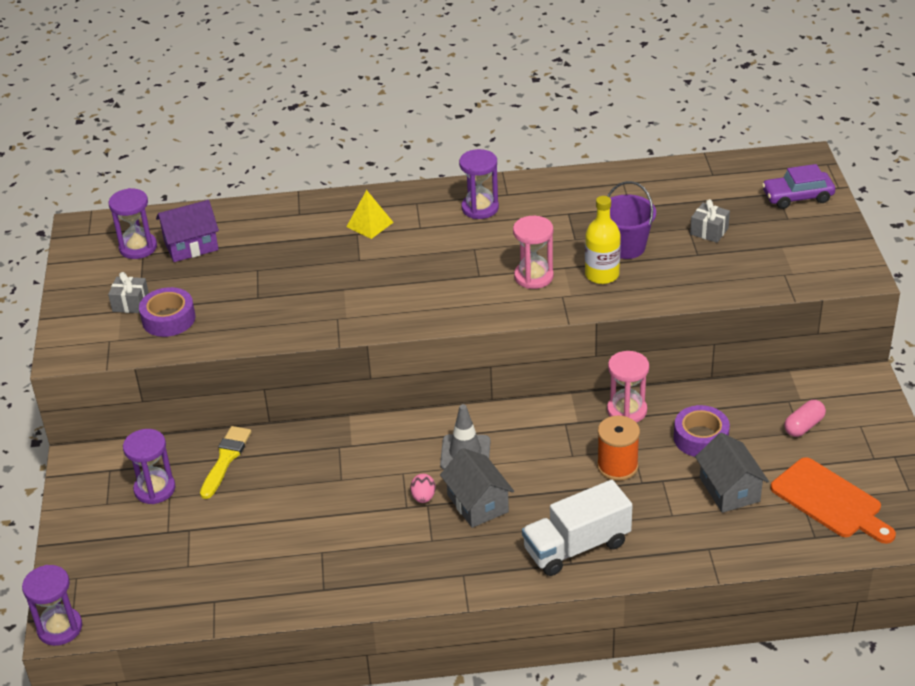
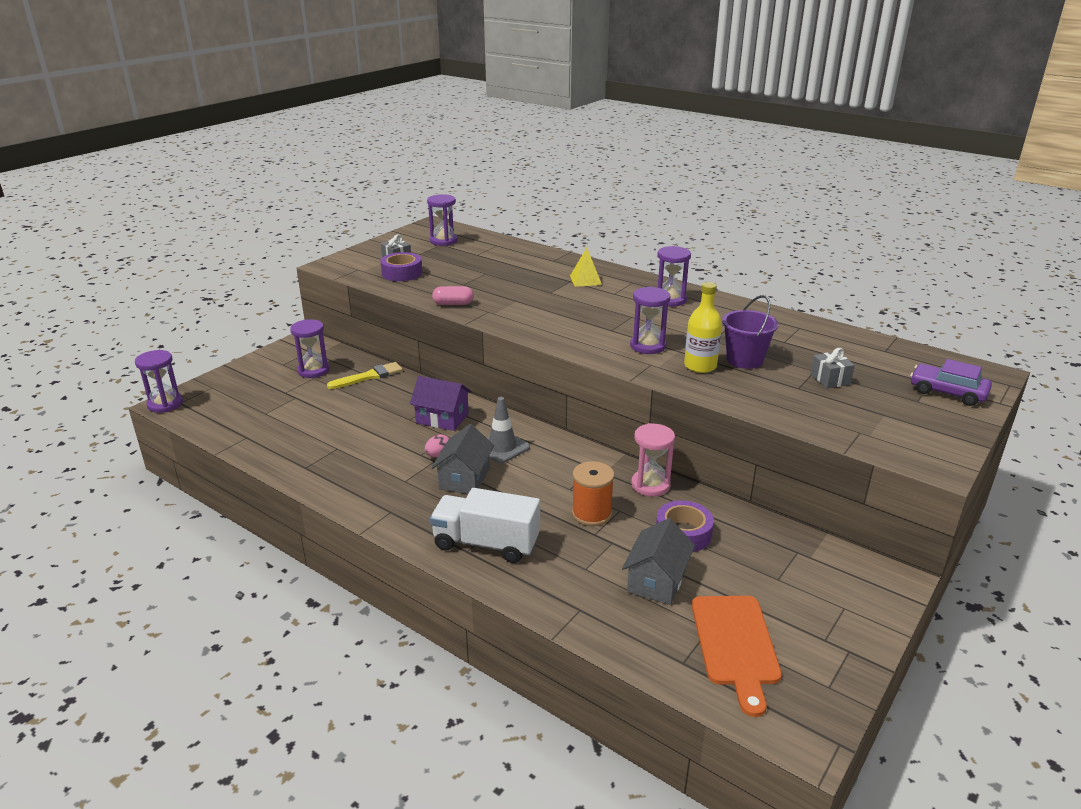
camera: 40 degrees right, 10 degrees down
(191, 245) = (471, 250): purple house -> purple house (442, 418)
(533, 276) = (648, 346): pink hourglass -> purple hourglass
(803, 426) = (787, 577): pink capsule -> pink capsule (453, 304)

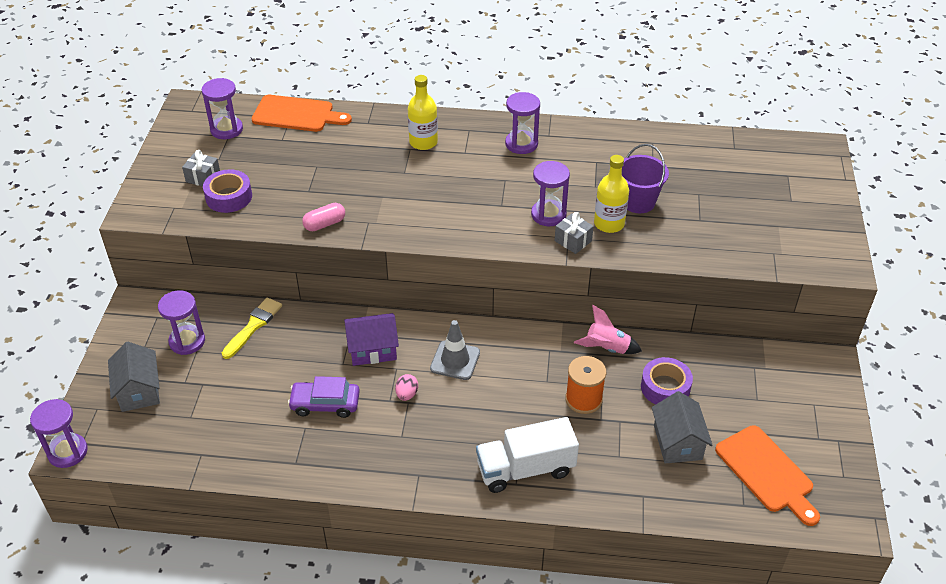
camera: 30 degrees left, 15 degrees up
(464, 478) = (451, 410): grey house -> grey house (139, 390)
(503, 245) = (297, 114): none -> orange cutting board
(585, 280) = (423, 142): yellow pyramid -> yellow bottle
(650, 485) = (607, 348): pink hourglass -> pink rocket
(830, 379) = (716, 200): grey gift -> grey gift (573, 241)
(947, 392) = (805, 182): purple car -> purple car (325, 404)

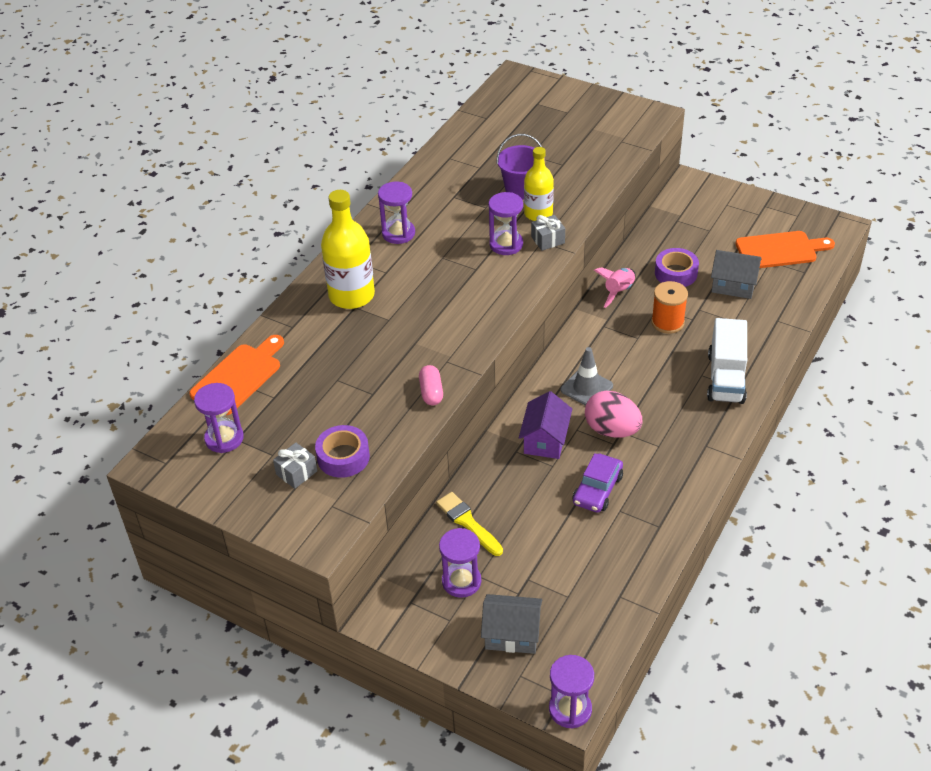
camera: 65 degrees left, 0 degrees up
(407, 394) = (612, 430): pink egg -> pink egg, size x2.08
(423, 142) = (351, 295): yellow bottle -> yellow bottle, size x1.53

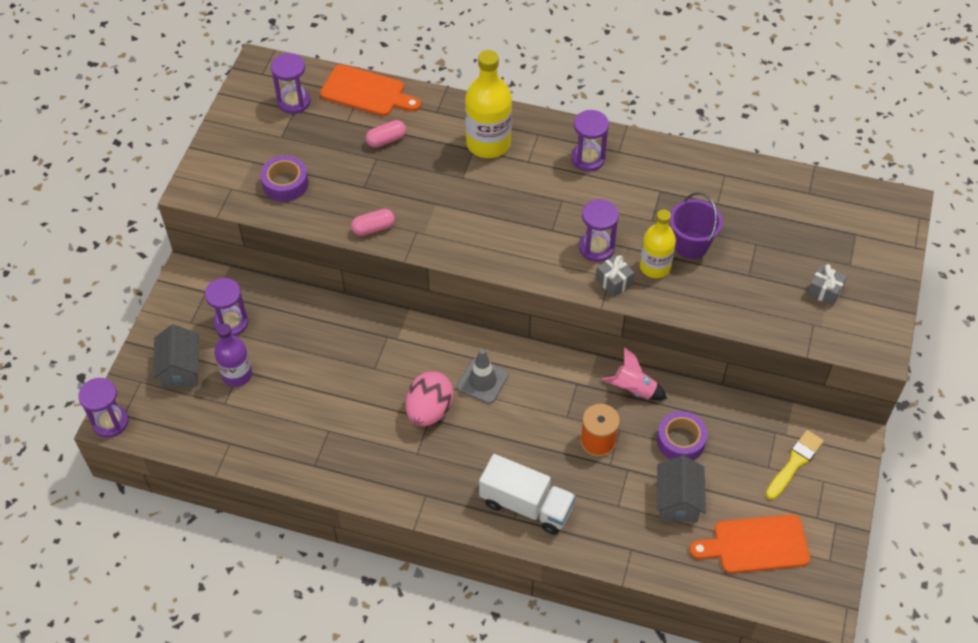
camera: 75 degrees right, 10 degrees up
(296, 473) = (263, 157): grey gift -> grey gift (824, 291)
(315, 369) = (386, 140): none -> pink capsule
(467, 522) = (295, 315): yellow brush -> yellow brush (795, 463)
(532, 582) = (237, 374): none -> purple bottle
(545, 440) = (405, 357): purple house -> none
(597, 489) = (351, 409): purple car -> none
(726, 378) = (526, 505): white truck -> white truck turned 150 degrees counterclockwise
(780, 250) = (756, 544): orange cutting board -> orange cutting board turned 105 degrees clockwise

